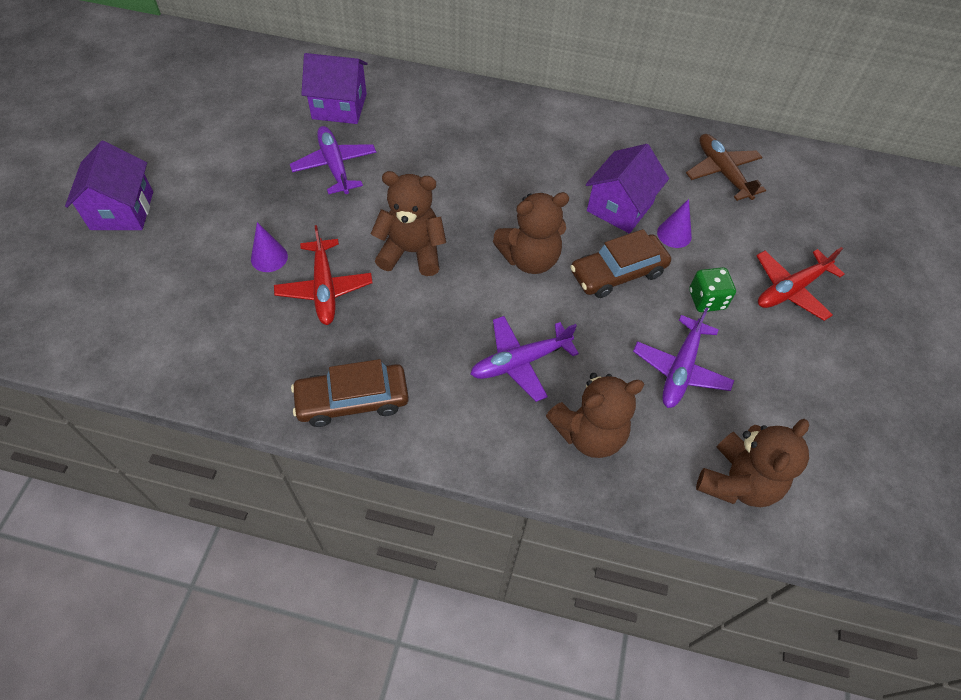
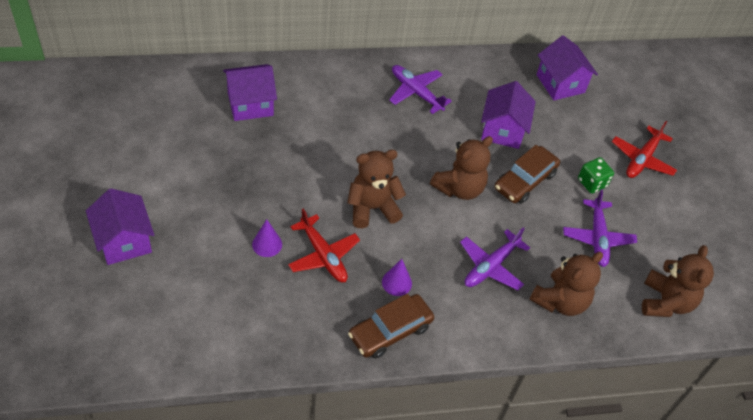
camera: 25 degrees left, 5 degrees down
(335, 166) = (275, 156): purple plane -> purple plane (416, 93)
(674, 234) = (549, 140): purple cone -> purple cone (396, 282)
(722, 173) = (560, 83): brown plane -> purple house

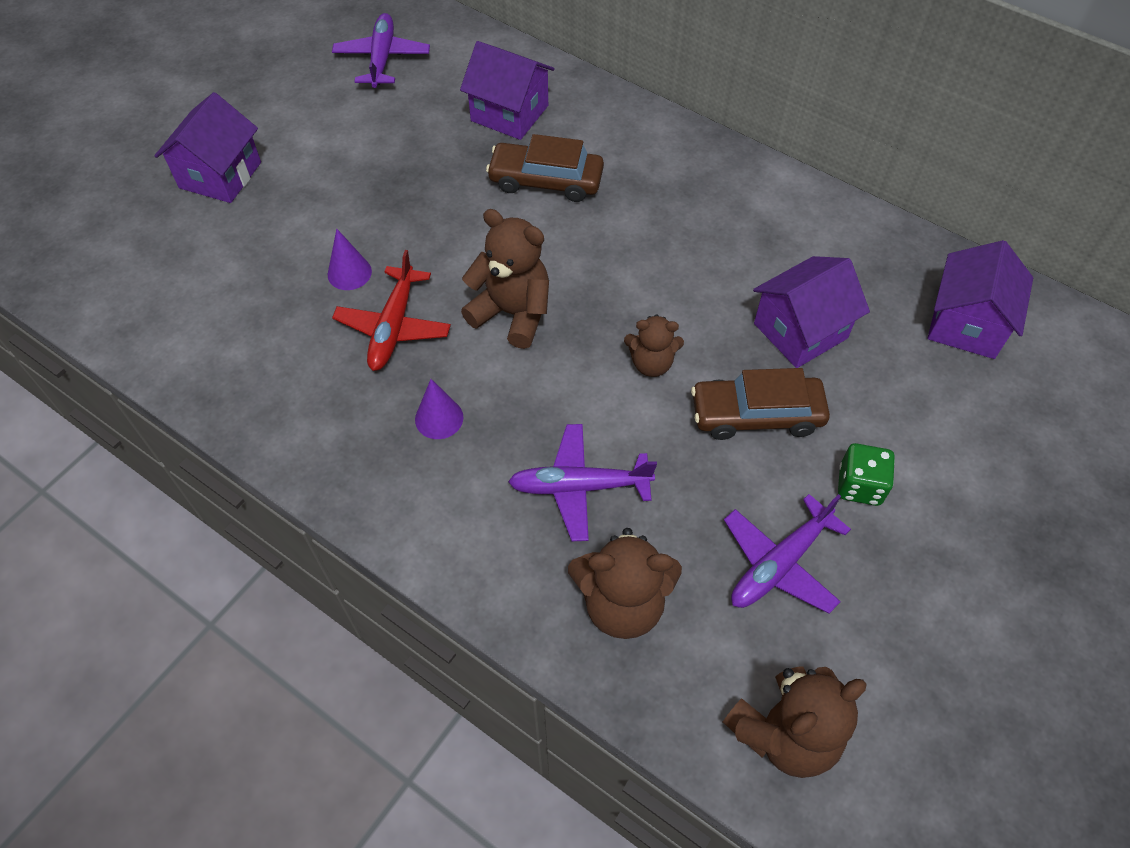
camera: 50 degrees right, 5 degrees up
(390, 331) = (365, 467): brown car -> brown car (546, 180)
(416, 93) = (730, 214): purple plane -> purple plane (382, 59)
(459, 188) = (651, 363): brown teddy bear -> brown teddy bear, size x0.62
(642, 159) = (987, 508): red plane -> none

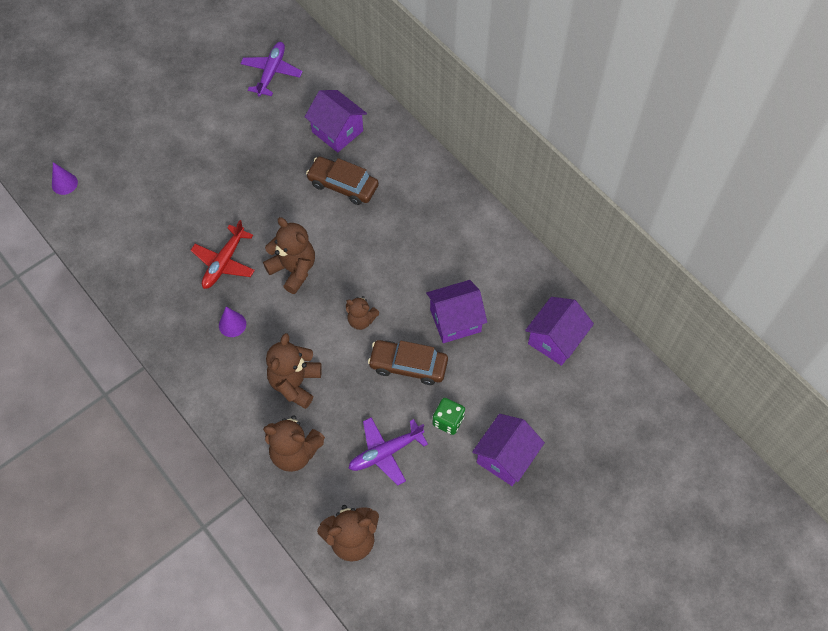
camera: 15 degrees right, 5 degrees up
(220, 175) = (152, 138): purple house -> purple house (505, 457)
(349, 273) = (209, 221): purple cone -> purple cone (64, 183)
(580, 487) = (295, 383): purple plane -> brown teddy bear

